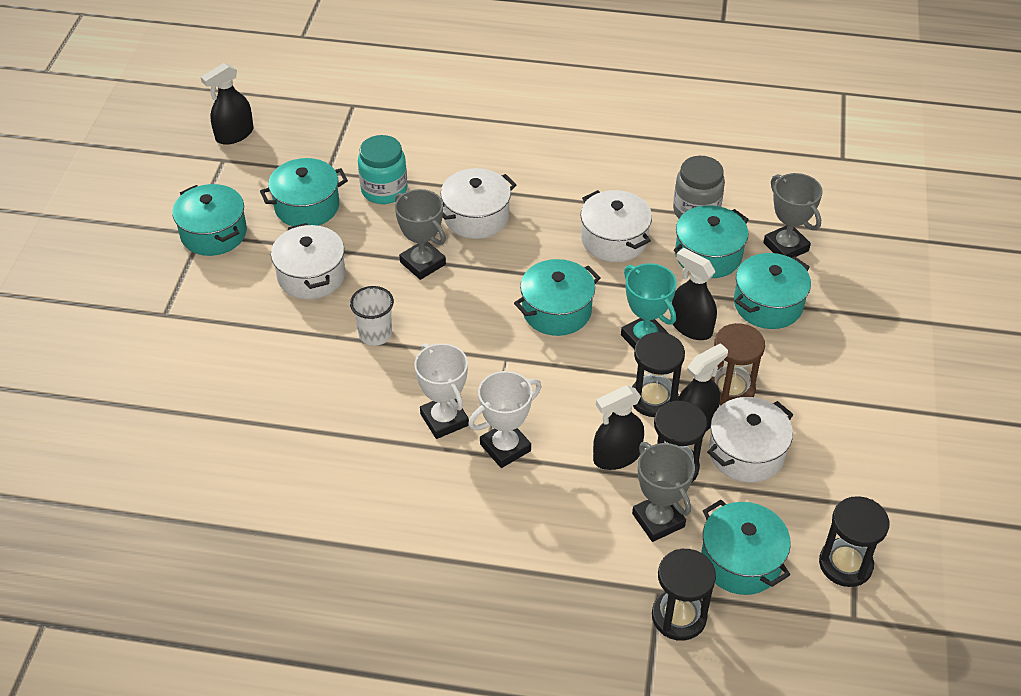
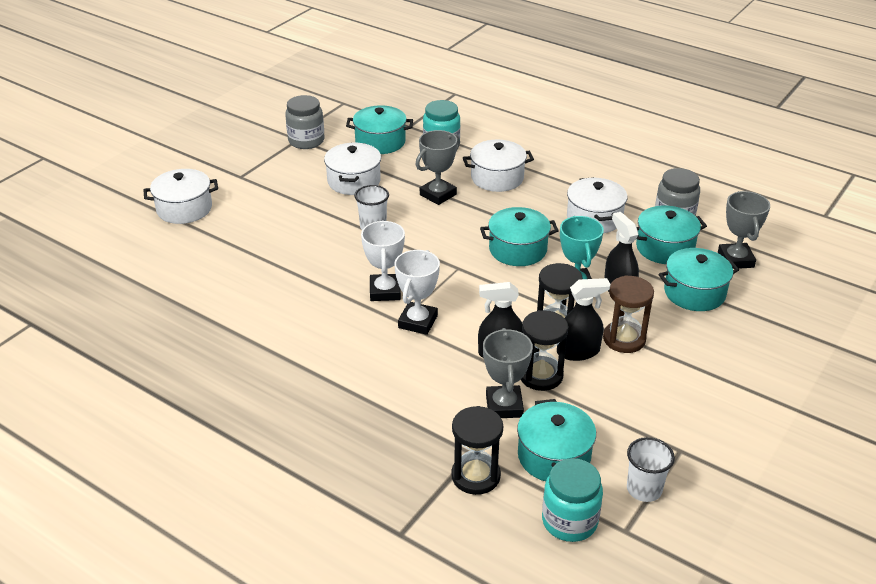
camera: 25 degrees right, 10 degrees down
(213, 233) = (306, 141): turquoise pot -> grey jar
(234, 134) = (361, 91): black spray bottle -> none
(423, 263) = (438, 194): grey trophy -> grey trophy turned 60 degrees clockwise
(505, 447) = (418, 322): white trophy -> white trophy turned 60 degrees counterclockwise
(746, 453) = (608, 385): white pot -> white pot (184, 209)
(797, 630) = (569, 521): none -> turquoise jar
(845, 564) = (644, 489): black hourglass -> white cup

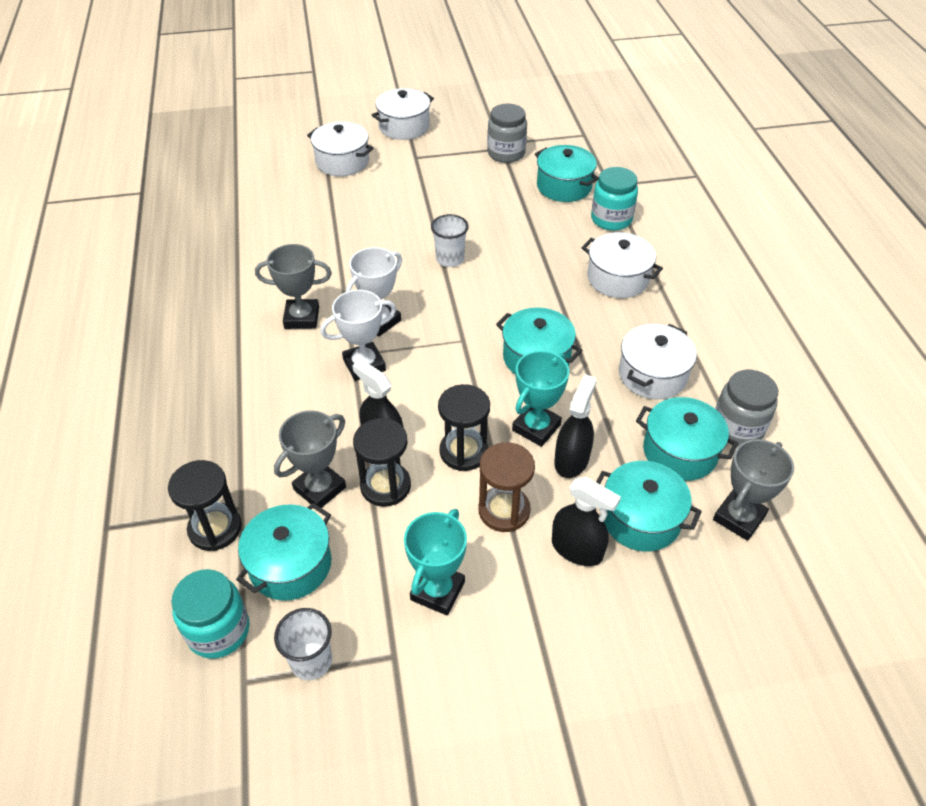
camera: 45 degrees right, 10 degrees up
(354, 181) = (492, 210): white pot -> white pot (404, 127)
(438, 194) = (542, 263): grey trophy -> grey trophy (302, 318)
(578, 351) = (447, 490): black spray bottle -> black spray bottle (577, 549)
(652, 403) = (437, 591): none -> turquoise trophy

